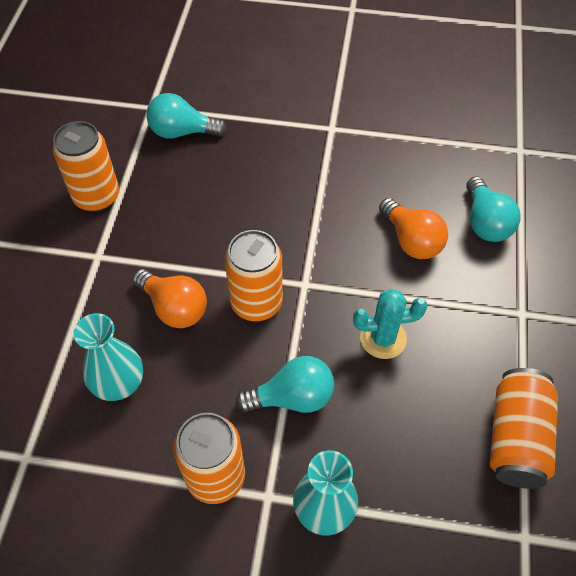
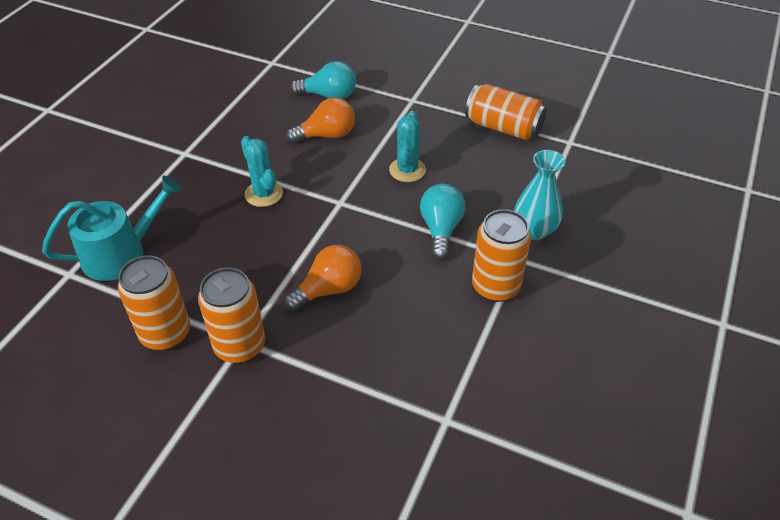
camera: 75 degrees left, 10 degrees down
(119, 383) = (392, 339): turquoise vase -> none
(182, 132) = (121, 253): turquoise light bulb -> turquoise watering can
(256, 303) = (346, 234): orange can -> orange can (240, 346)
(294, 212) = (264, 194): none -> turquoise cactus

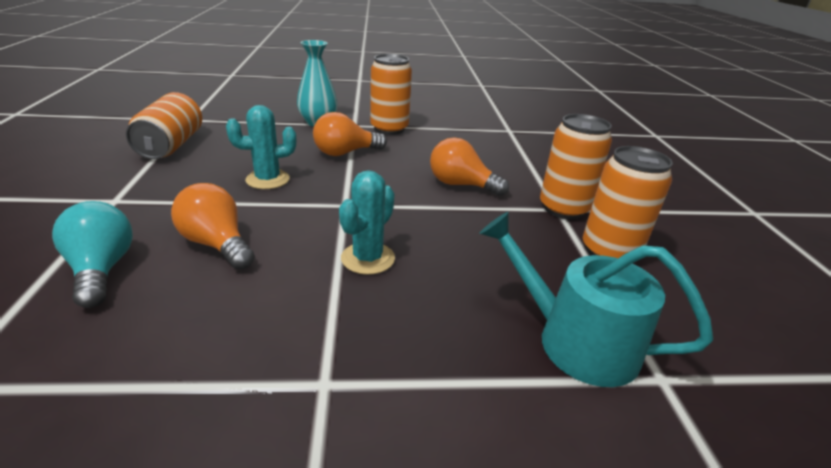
camera: 120 degrees left, 15 degrees down
(441, 229) = (345, 153): turquoise light bulb -> orange light bulb

